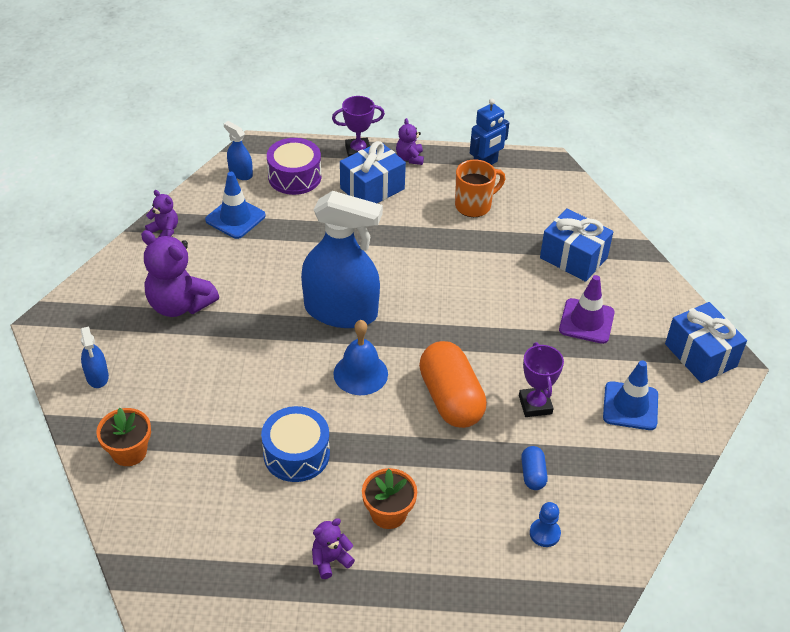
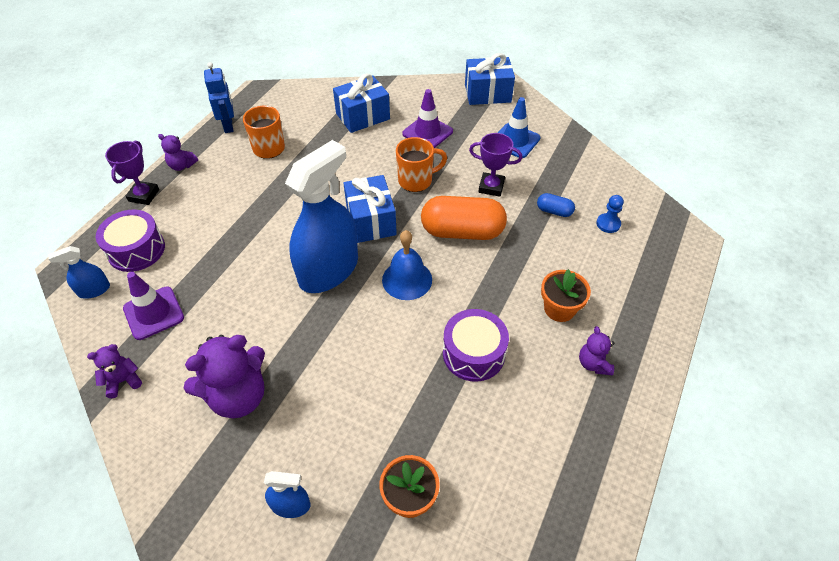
camera: 65 degrees left, 5 degrees up
(235, 218) = (153, 313): blue traffic cone -> purple traffic cone
(296, 454) = (473, 353): blue drum -> purple drum
(372, 188) = (198, 201): blue gift -> blue gift (371, 221)
(502, 337) = (416, 181): none -> orange mug

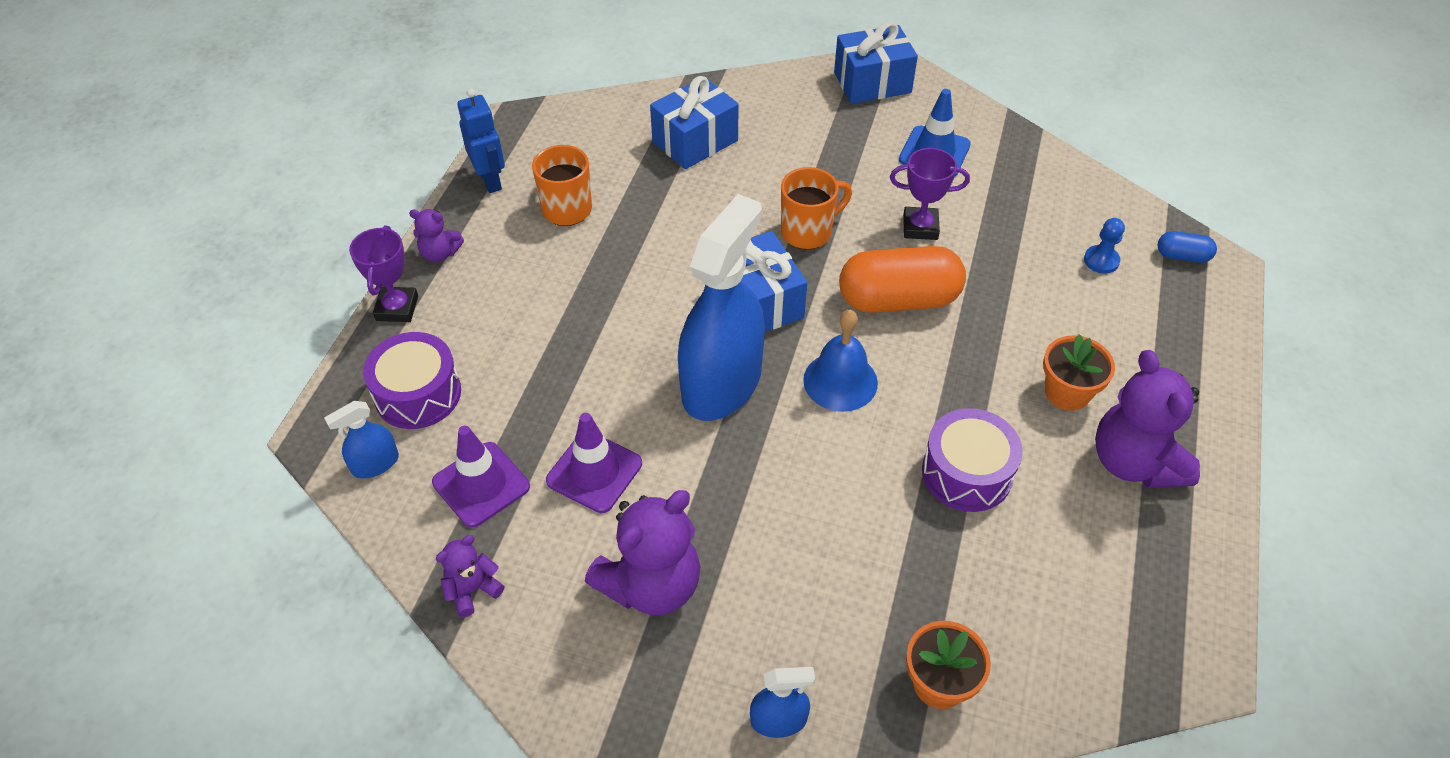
camera: 10 degrees left, 0 degrees up
(427, 132) = (801, 155): purple traffic cone -> purple traffic cone (594, 472)
(554, 211) = (1020, 252): blue capsule -> blue capsule (1182, 256)
(593, 363) = (1134, 462): purple teddy bear -> purple teddy bear, size x1.99

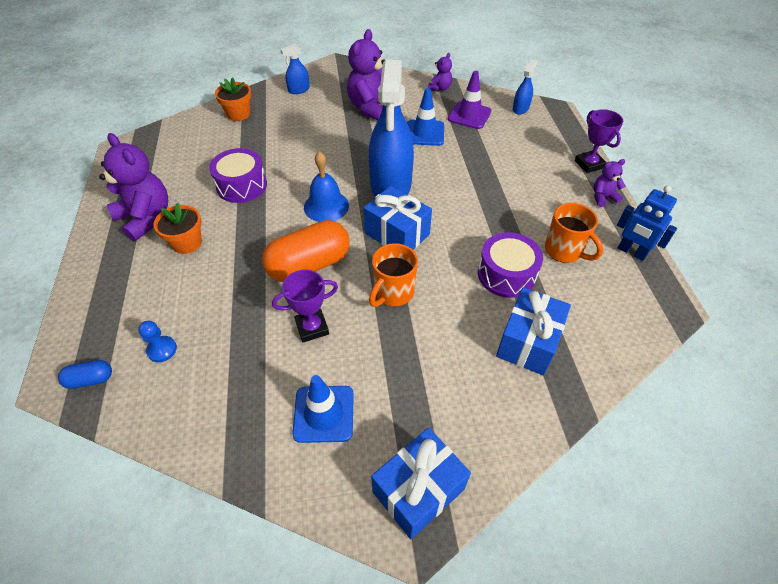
camera: 155 degrees right, 0 degrees up
(418, 394) = (533, 135): purple drum -> purple drum (506, 274)
(594, 472) = (425, 133): purple traffic cone -> blue traffic cone

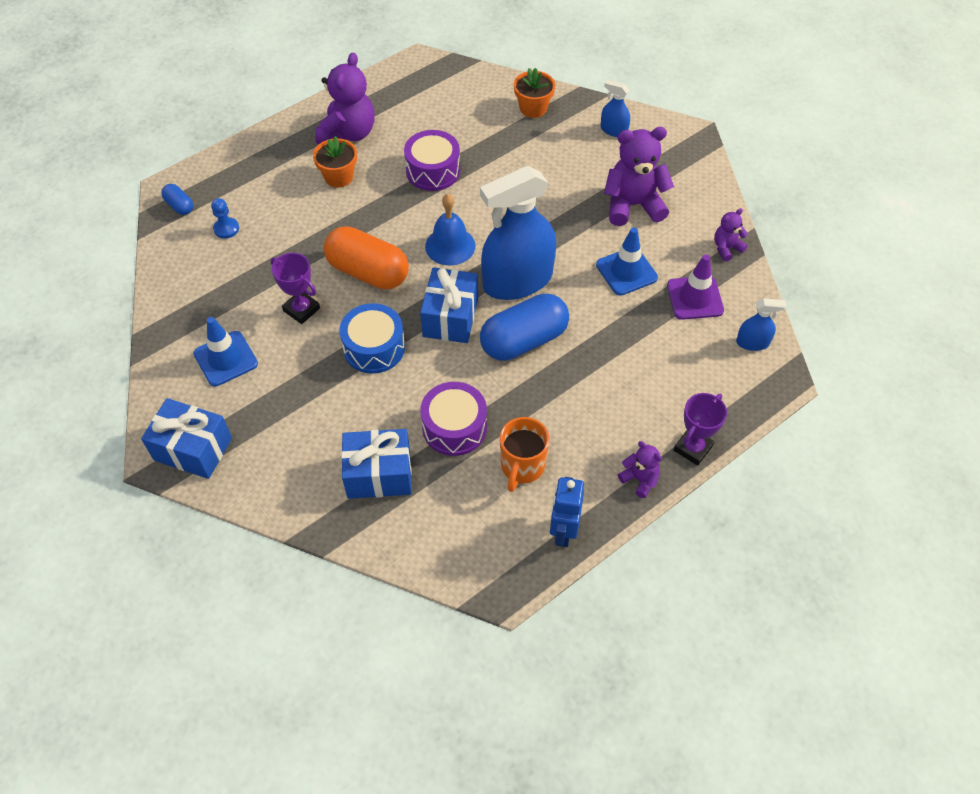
camera: 60 degrees right, 5 degrees up
(393, 293) = (374, 348): orange mug -> blue drum
(439, 88) = (726, 248): purple teddy bear -> purple teddy bear turned 150 degrees clockwise
(448, 203) = (524, 340): none -> blue capsule

